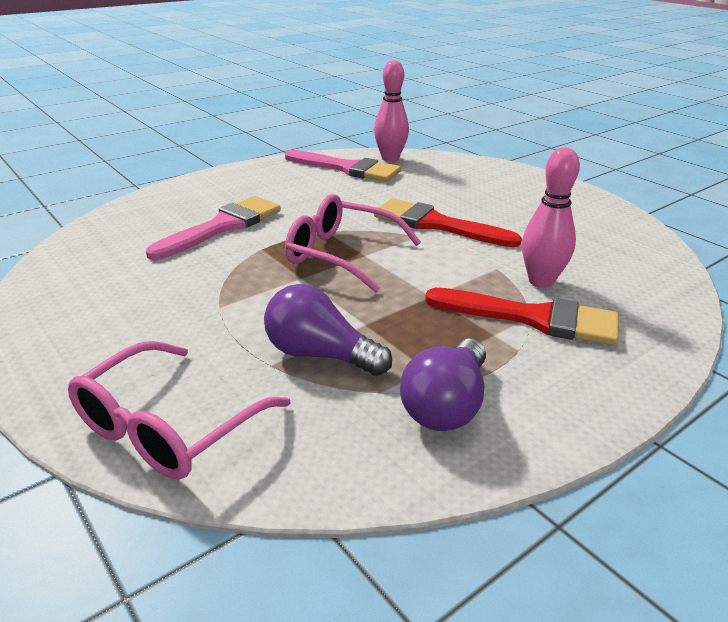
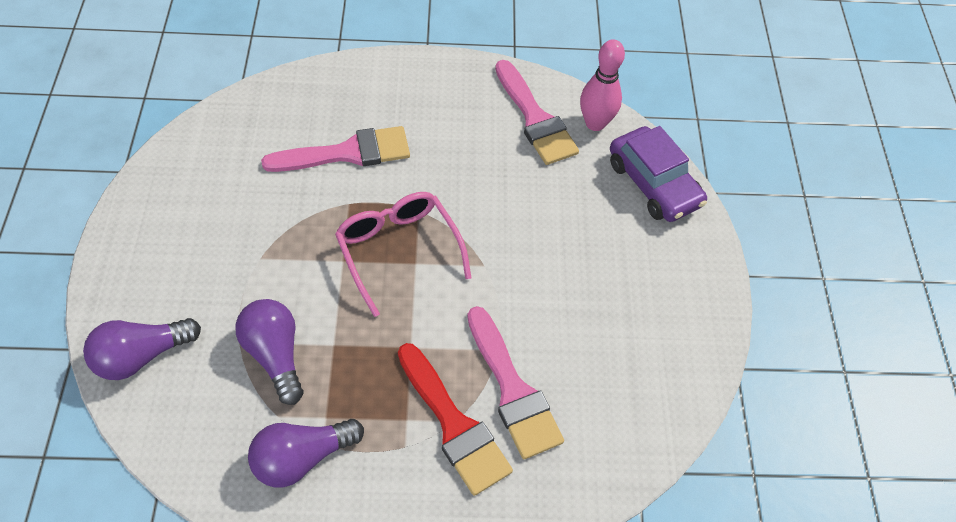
camera: 35 degrees right, 25 degrees up
(168, 427) = (141, 356): pink glasses -> purple light bulb
(436, 224) = (517, 259): red brush -> none
(466, 167) = (654, 183): none -> purple car
(541, 281) = (513, 390): pink bowling pin -> pink brush

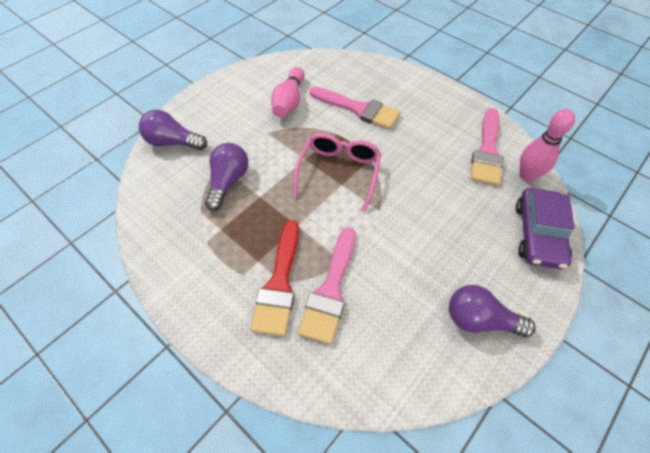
camera: 45 degrees right, 0 degrees up
(248, 197) = (289, 101): none -> pink bowling pin
(302, 458) = (190, 240): purple light bulb -> purple light bulb (480, 320)

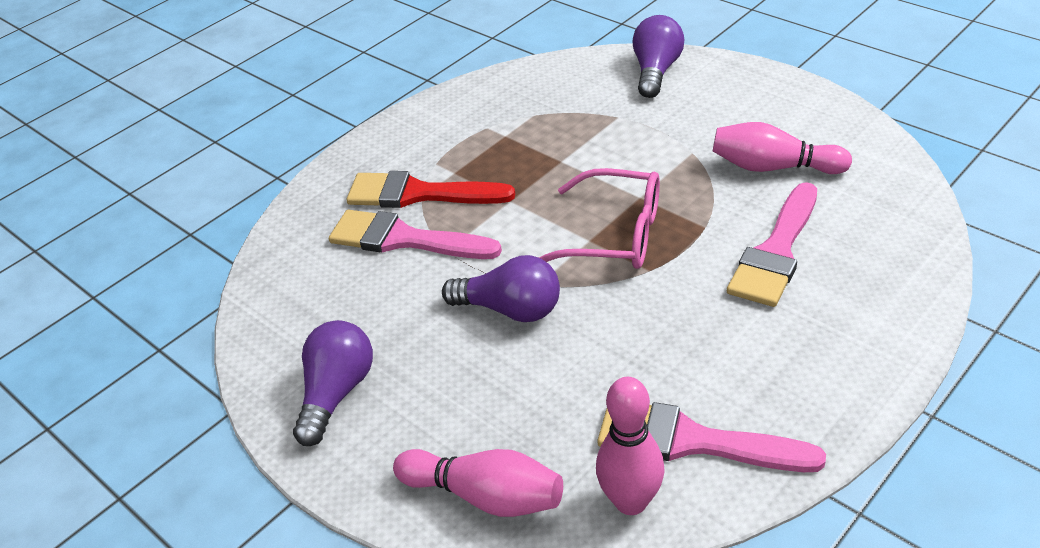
camera: 95 degrees right, 15 degrees down
(228, 182) = (586, 129): purple light bulb -> purple light bulb (510, 309)
(538, 234) = (485, 496): purple car -> pink bowling pin

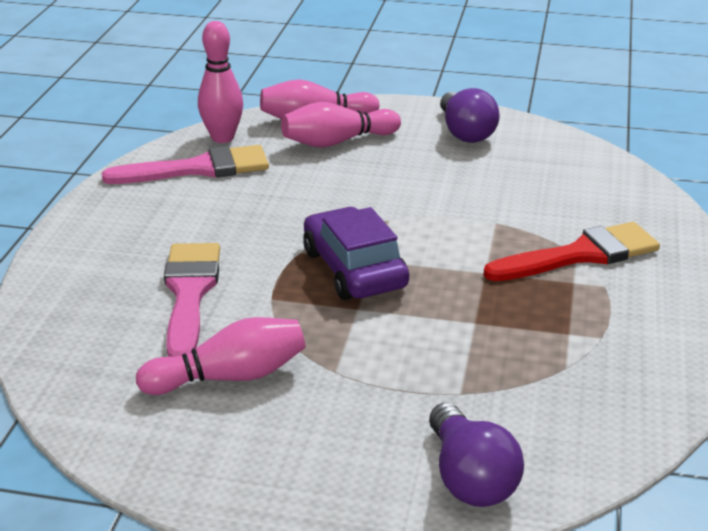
camera: 145 degrees right, 10 degrees down
(404, 239) = (543, 219): pink brush -> none
(493, 432) = (337, 142): none -> pink bowling pin
(510, 309) = (394, 199): purple light bulb -> none
(614, 235) = (354, 269): pink glasses -> purple car

